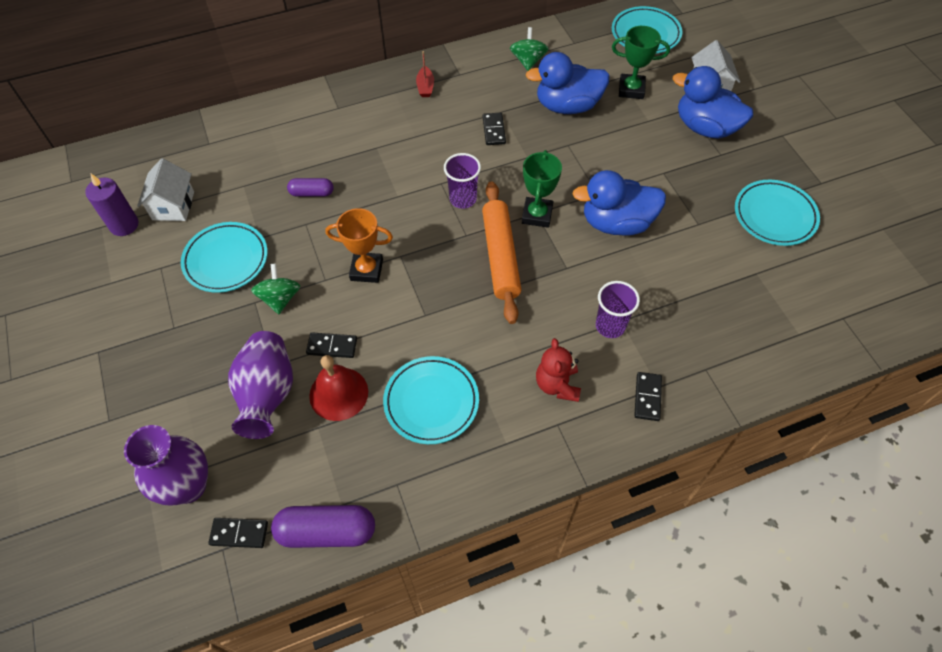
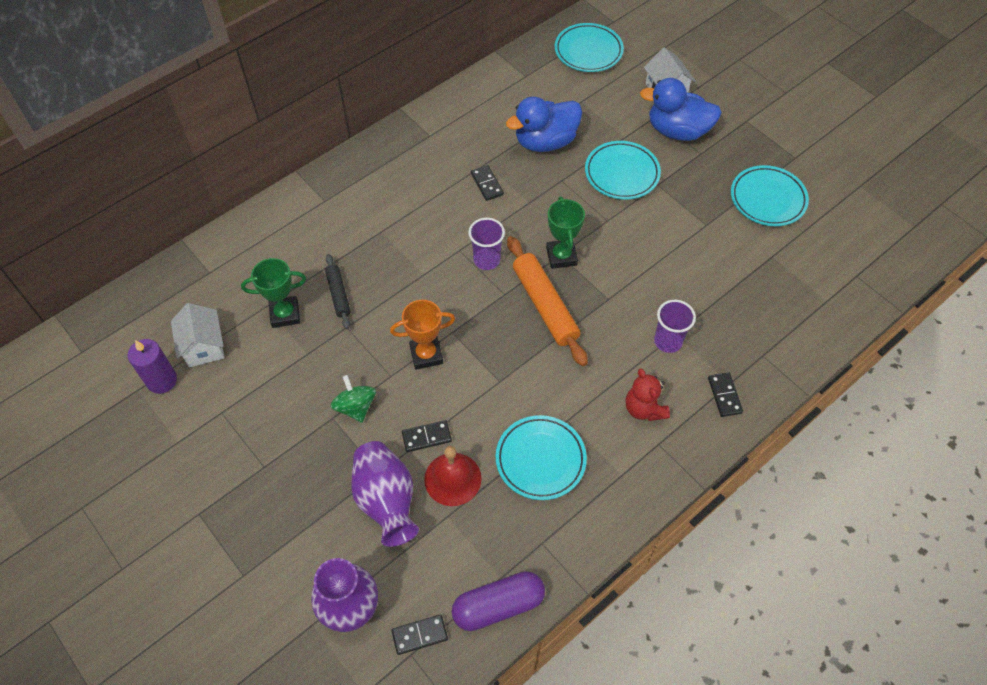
camera: 20 degrees left, 0 degrees up
(226, 260) = (284, 385): turquoise plate -> turquoise plate (622, 173)
(312, 193) = (338, 294): purple capsule -> black rolling pin
(425, 87) = (402, 157): red boat -> none
(528, 61) = (489, 105): green spinning top -> none
(616, 223) = (635, 244): blue duck -> none
(631, 89) = (597, 110): green trophy -> green trophy (285, 314)

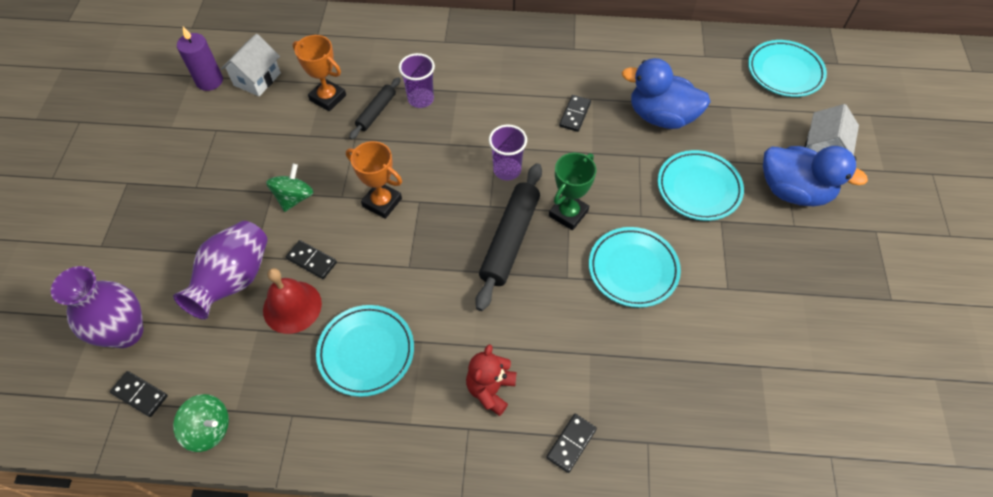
camera: 45 degrees right, 0 degrees up
(285, 314) = (328, 98): green trophy -> orange trophy
(498, 605) = (209, 429): purple capsule -> green spinning top
(545, 305) = (510, 240): orange rolling pin -> black rolling pin
(668, 341) = (576, 354): purple cup -> purple cup (421, 99)
(677, 131) = (793, 191): blue duck -> blue duck turned 150 degrees clockwise
(767, 199) = (816, 313): turquoise plate -> turquoise plate (633, 269)

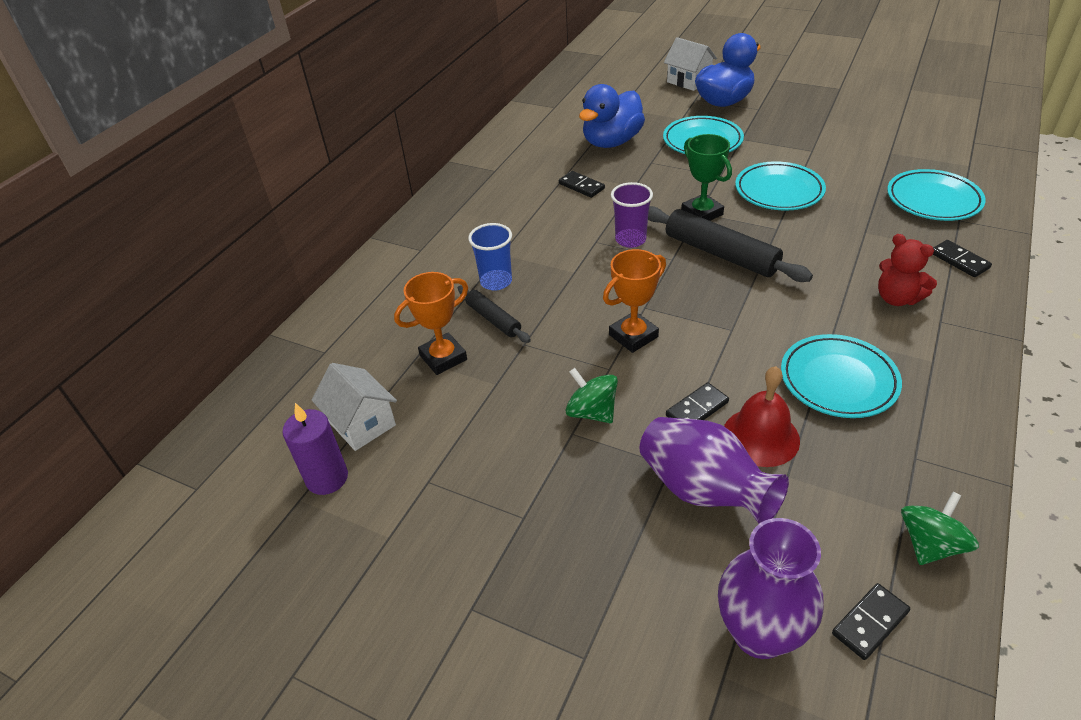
camera: 65 degrees left, 15 degrees down
(421, 99) = (496, 281): purple cup -> blue cup
(784, 72) = (597, 77): turquoise plate -> turquoise plate (933, 200)

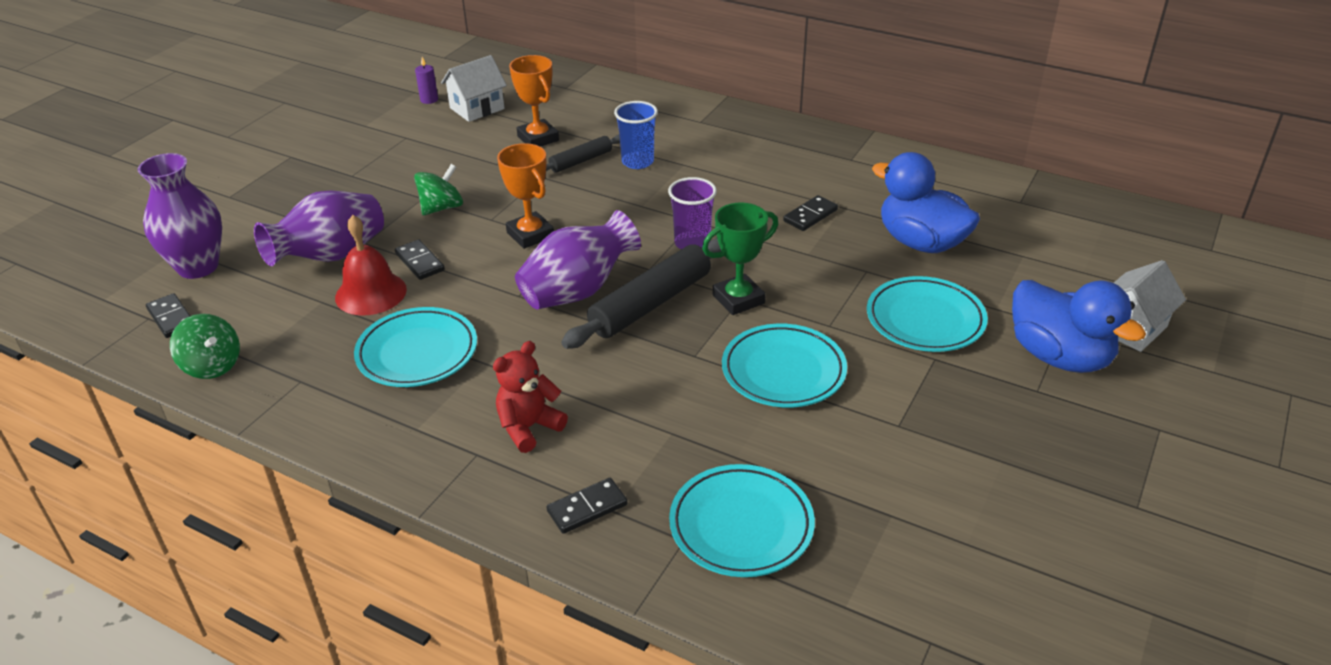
camera: 90 degrees right, 5 degrees down
(327, 478) = (429, 100): purple candle -> purple candle, size x0.58
(715, 294) = (578, 291): none -> purple vase

